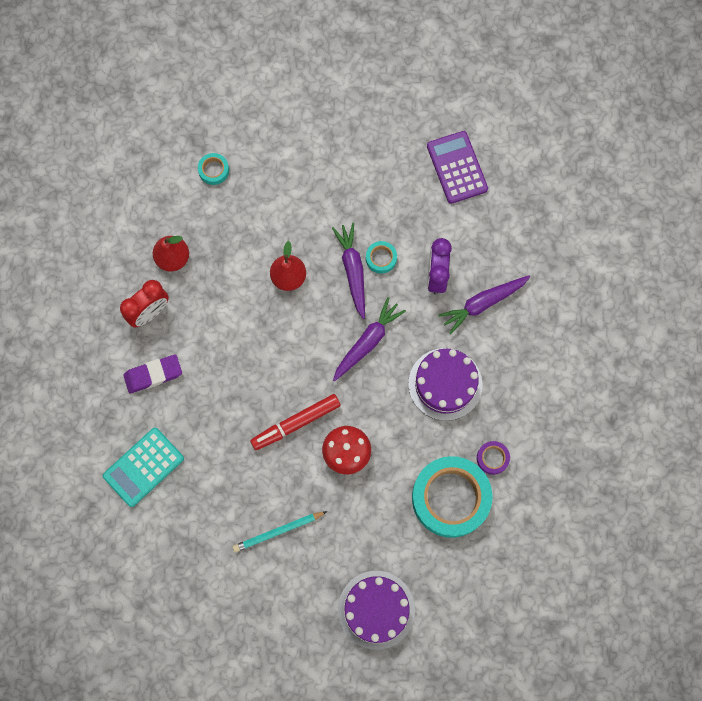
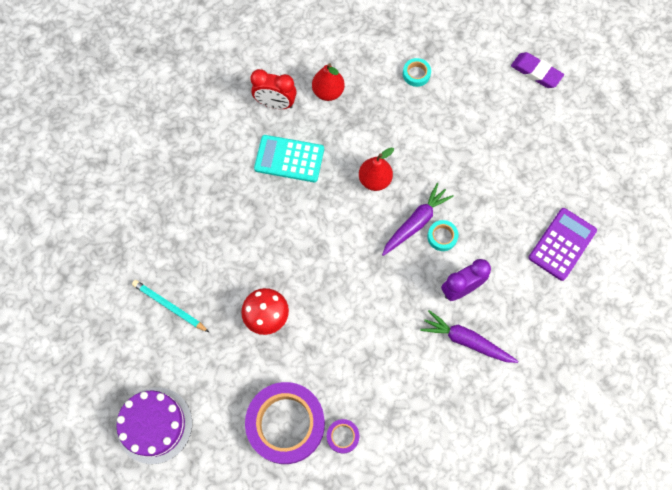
camera: 55 degrees right, 5 degrees down
(143, 467) = (156, 177): turquoise calculator -> turquoise calculator (289, 159)
(153, 375) = (230, 137): purple eraser -> purple eraser (536, 72)
(296, 423) = (264, 262): red marker -> none
(367, 342) = (367, 272): purple carrot -> none
(445, 384) = (377, 355): purple cake -> none
(450, 498) = (286, 424): turquoise tape -> purple tape

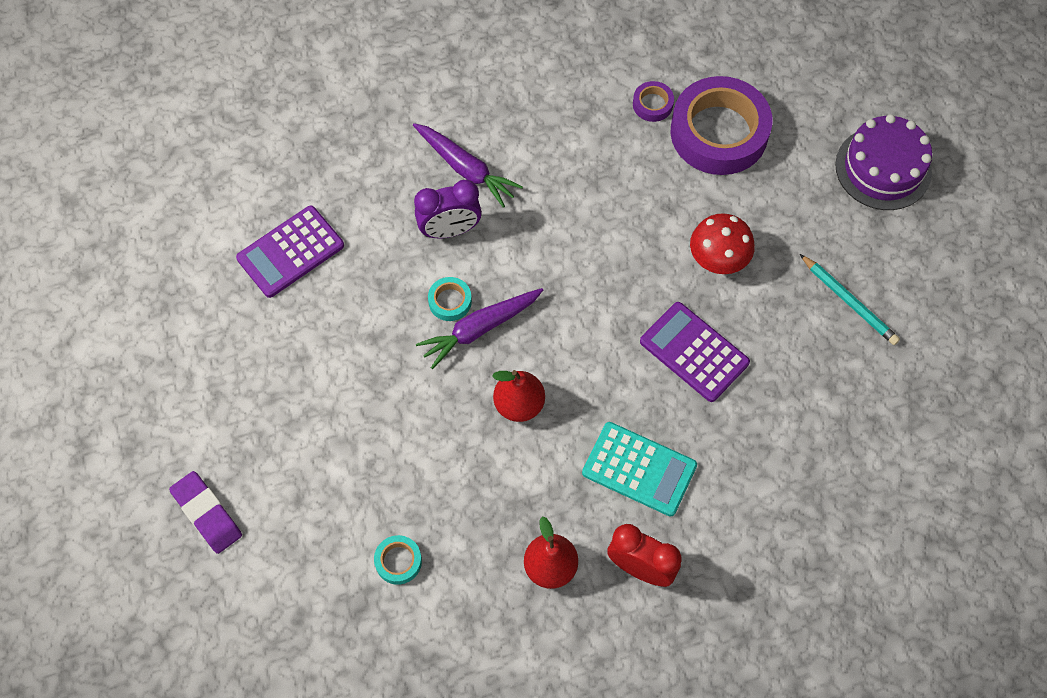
camera: 165 degrees left, 5 degrees down
(270, 242) = (694, 352): none -> purple calculator

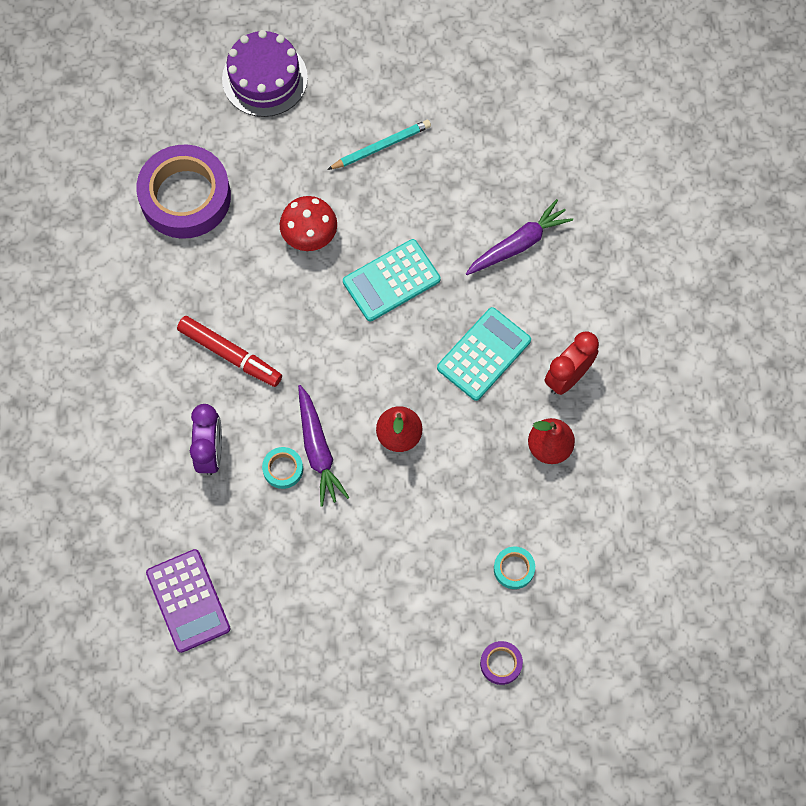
camera: 75 degrees left, 5 degrees up
(207, 514) = (429, 725): purple eraser -> none
(466, 169) = (150, 422): purple carrot -> purple carrot (518, 244)
(559, 219) = (230, 354): none -> red marker
(652, 104) = (137, 243): purple tape -> purple tape (501, 663)
(694, 352) = (391, 281): purple calculator -> turquoise calculator

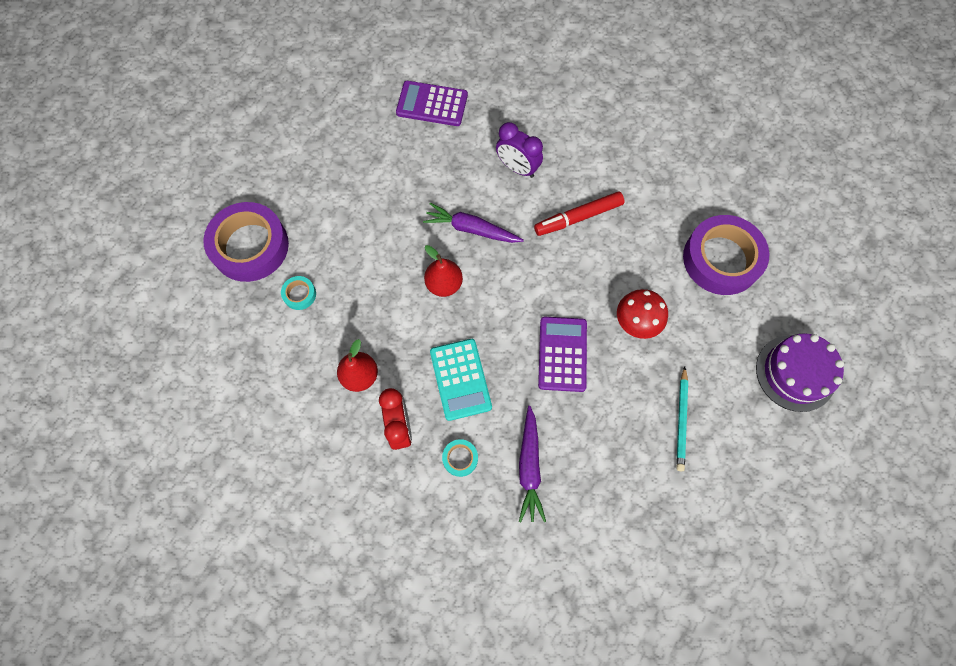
camera: 125 degrees right, 0 degrees up
(283, 469) = (474, 201): turquoise tape -> turquoise tape (460, 458)
(391, 281) = (562, 354): turquoise calculator -> purple calculator
(501, 663) = (250, 246): purple tape -> purple tape, size x2.39

